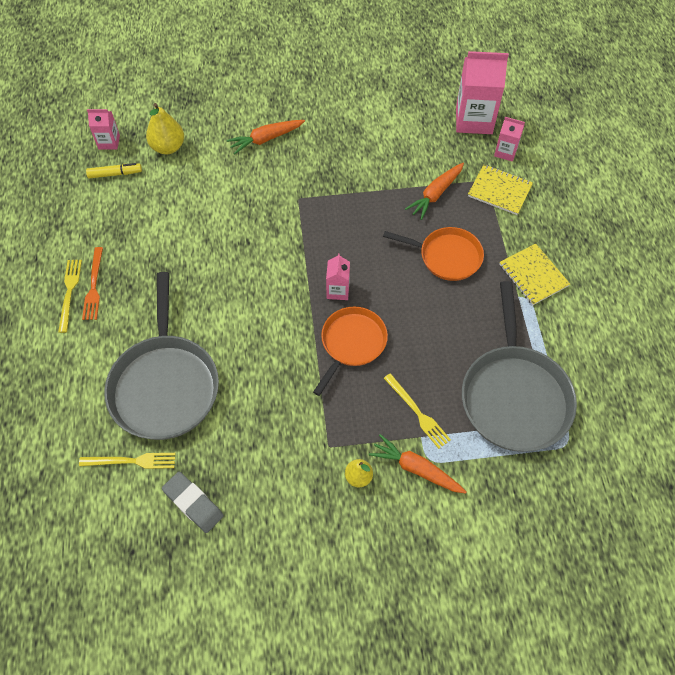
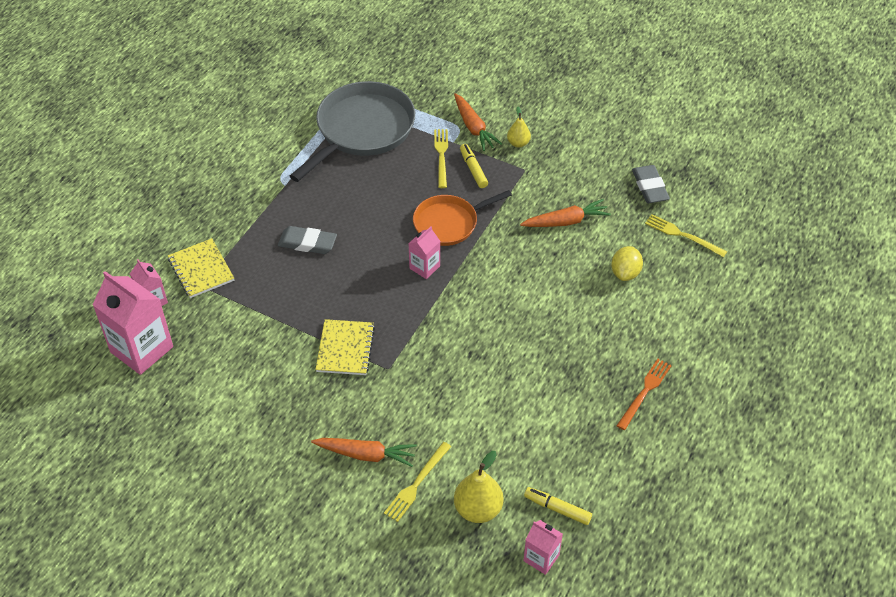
camera: 145 degrees left, 10 degrees down
(69, 292) = (671, 399): yellow fork -> yellow fork (417, 483)
(165, 385) = (625, 273): grey pan -> yellow lemon
(376, 415) = (473, 169): none -> yellow marker
(435, 194) = (259, 299): orange carrot -> orange carrot (566, 221)
(447, 256) = (307, 243): orange pan -> grey eraser
(533, 275) = (256, 192): yellow notebook -> yellow notebook (345, 348)

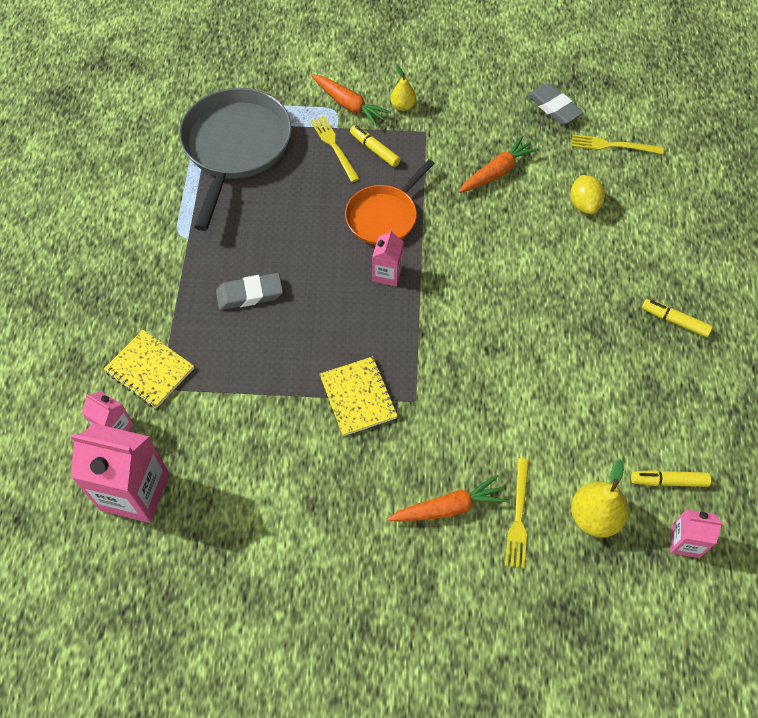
camera: 25 degrees left, 10 degrees up
(644, 392) = (674, 321): orange fork -> yellow marker

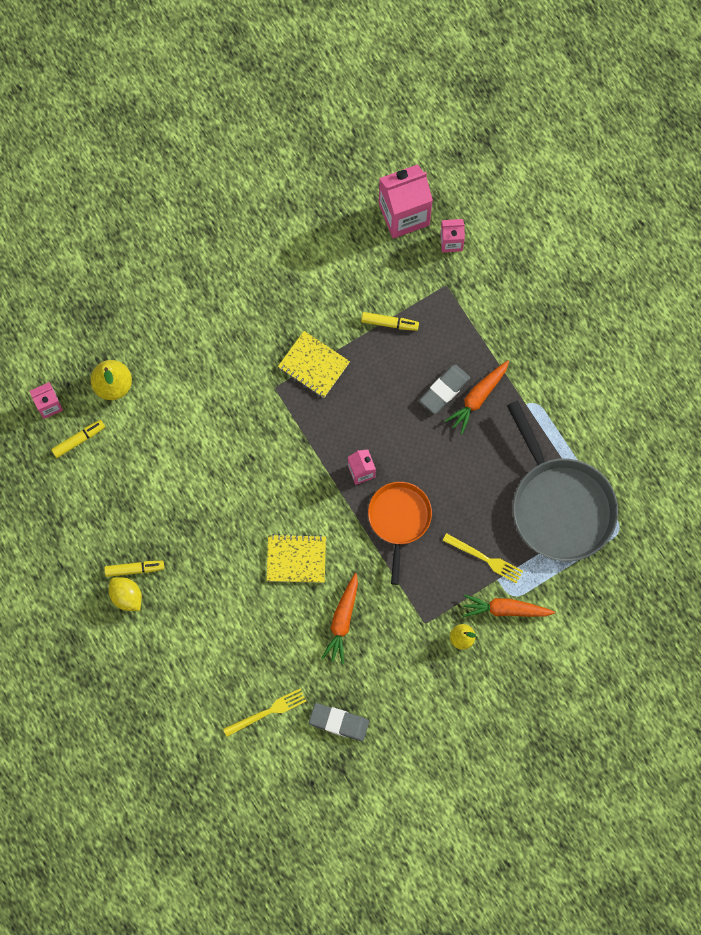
camera: 145 degrees right, 15 degrees up
(149, 370) = (463, 292): yellow notebook -> yellow notebook (296, 559)
(374, 150) = (451, 577): yellow marker -> yellow marker (389, 323)
(448, 507) = (206, 331): orange carrot -> orange carrot (478, 398)
(518, 516) = (160, 354): yellow fork -> none
(584, 204) = (257, 633): yellow lemon -> yellow lemon (126, 596)

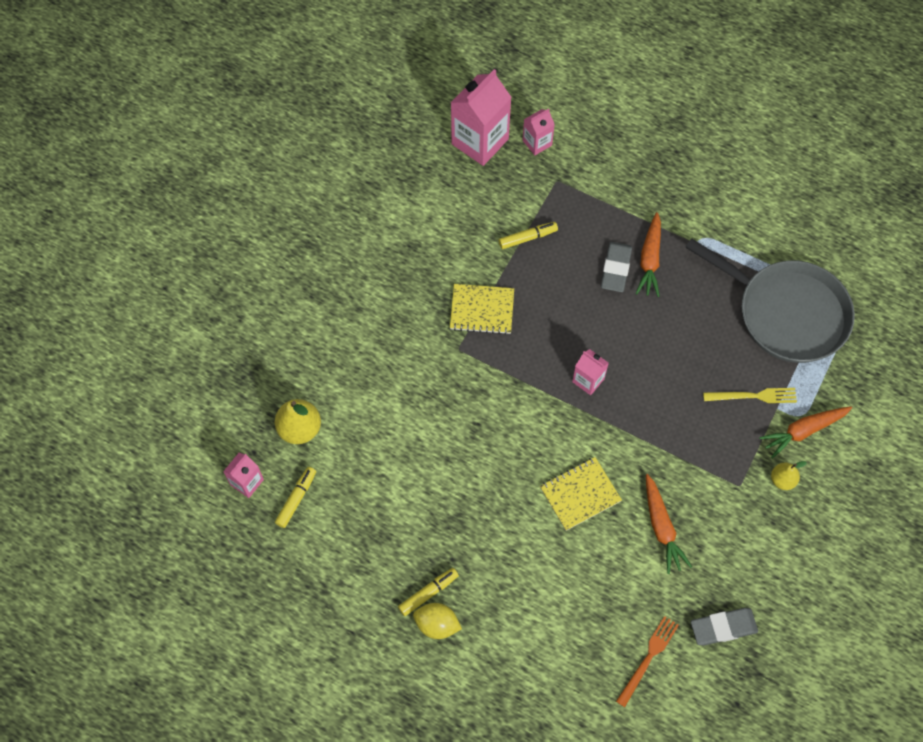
camera: 30 degrees left, 10 degrees down
(267, 712) = (648, 658): yellow fork -> orange fork
(399, 519) = (651, 404): orange pan -> none

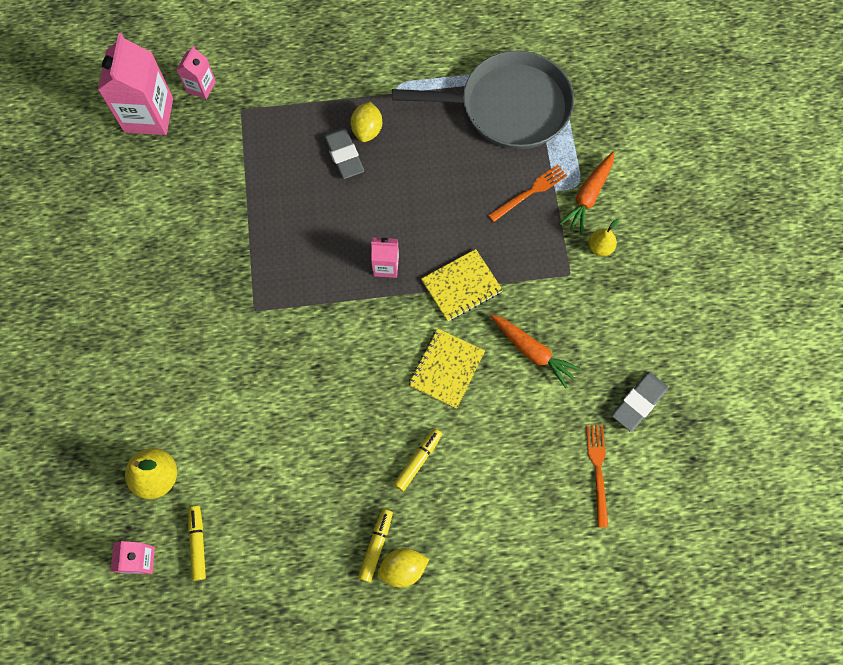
camera: 35 degrees left, 5 degrees up
(482, 310) = (252, 263): yellow notebook -> yellow notebook (461, 286)
(527, 238) = (249, 175): yellow marker -> yellow marker (418, 460)
(650, 260) = (367, 130): orange carrot -> yellow lemon
(753, 396) = (530, 192): yellow fork -> orange fork

